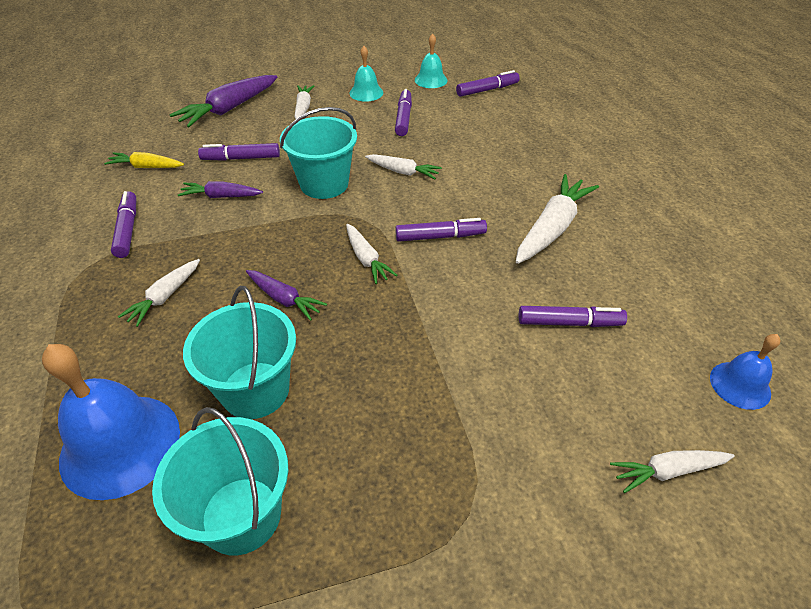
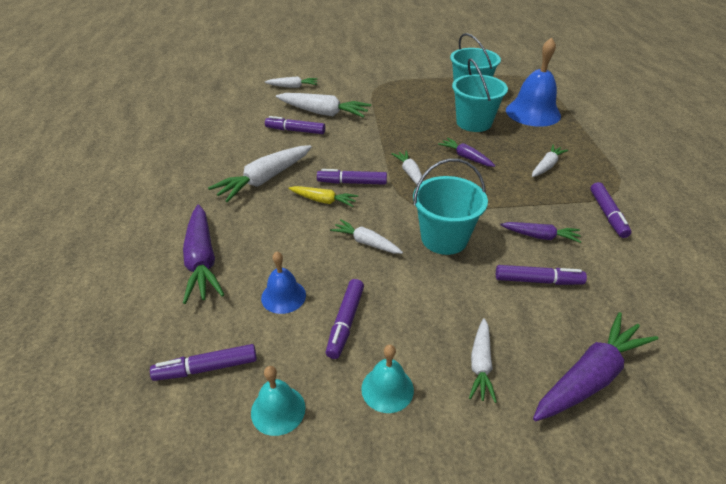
camera: 170 degrees left, 5 degrees down
(146, 167) = (639, 281): yellow carrot -> yellow carrot (323, 201)
(546, 143) = (202, 260): none -> purple carrot
(548, 379) = (323, 113): none -> white carrot
(740, 385) = (232, 103): blue bell -> blue bell (283, 296)

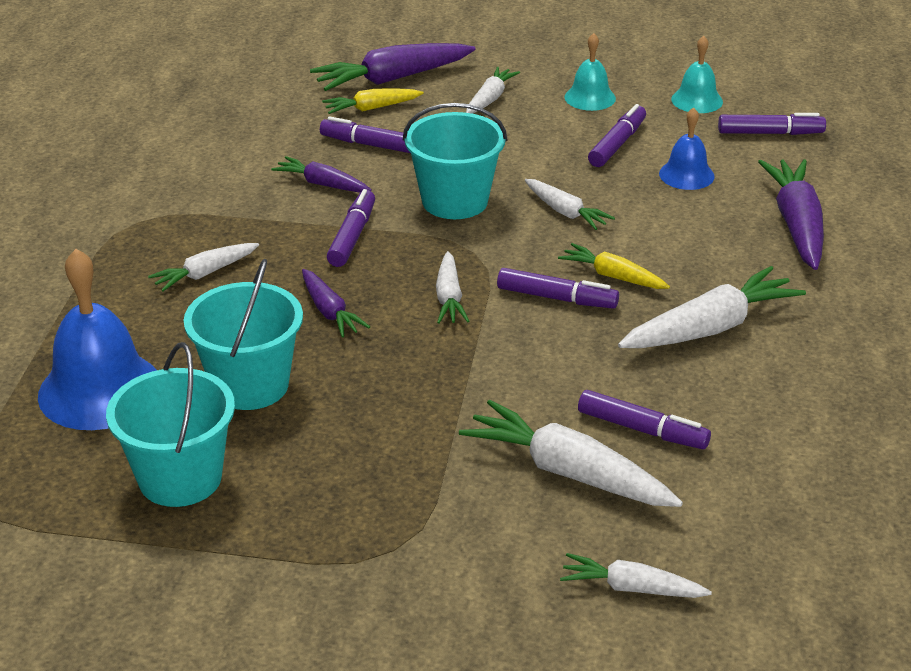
camera: 165 degrees left, 5 degrees down
(572, 326) = (372, 108): none -> yellow carrot
(607, 214) = (199, 194): purple marker -> purple marker (352, 236)

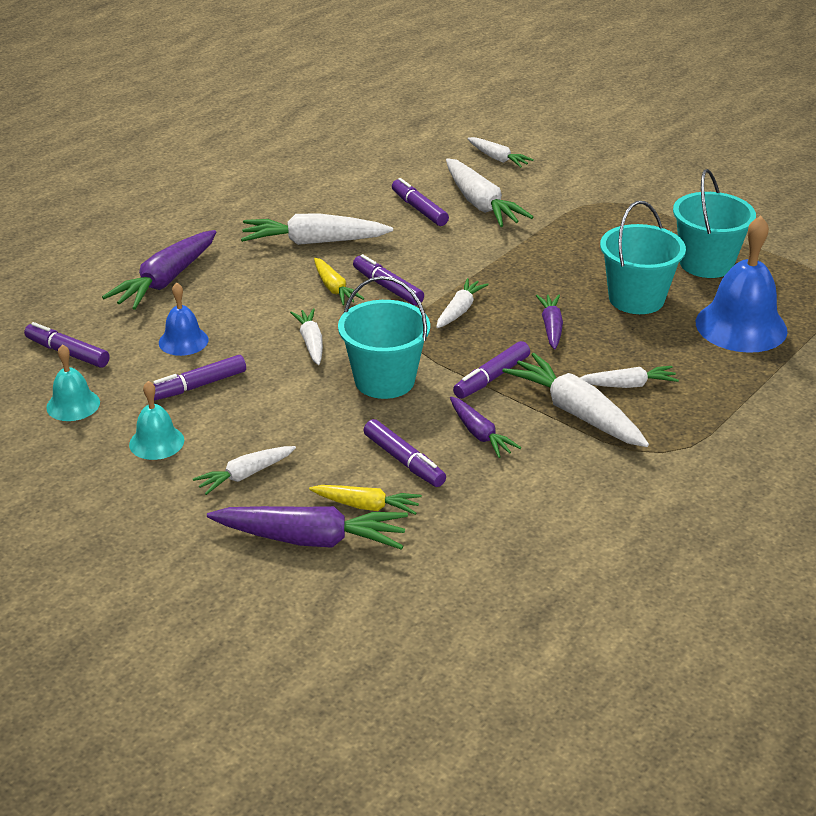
camera: 150 degrees left, 0 degrees up
(243, 230) = (576, 413): none -> white carrot

